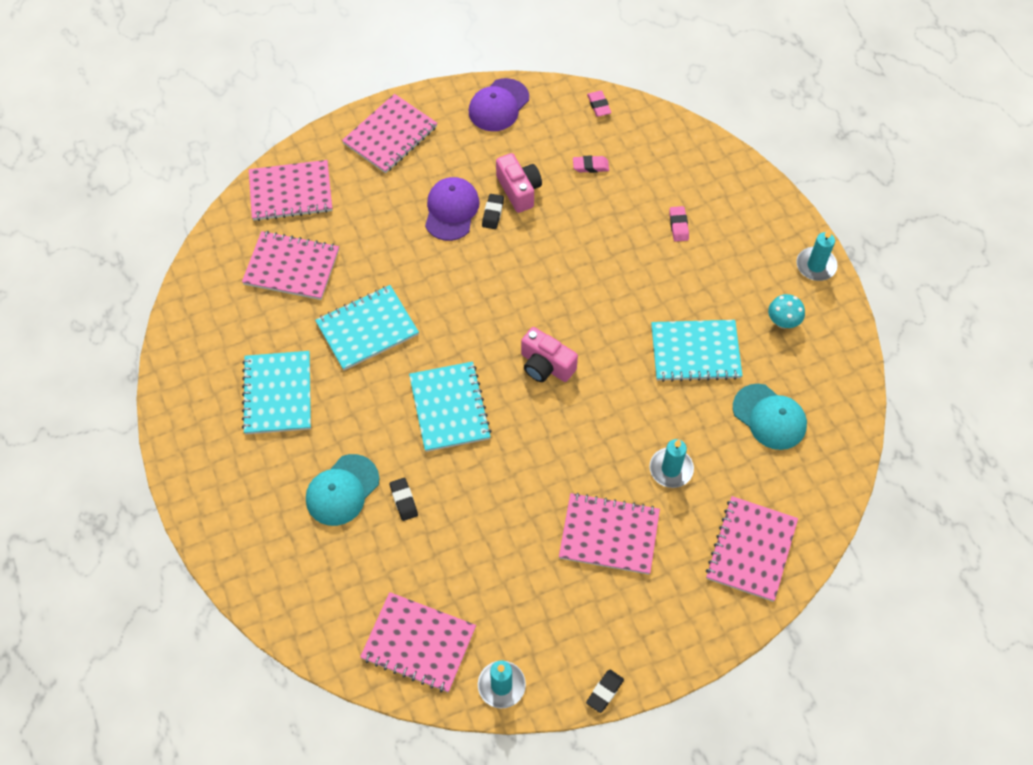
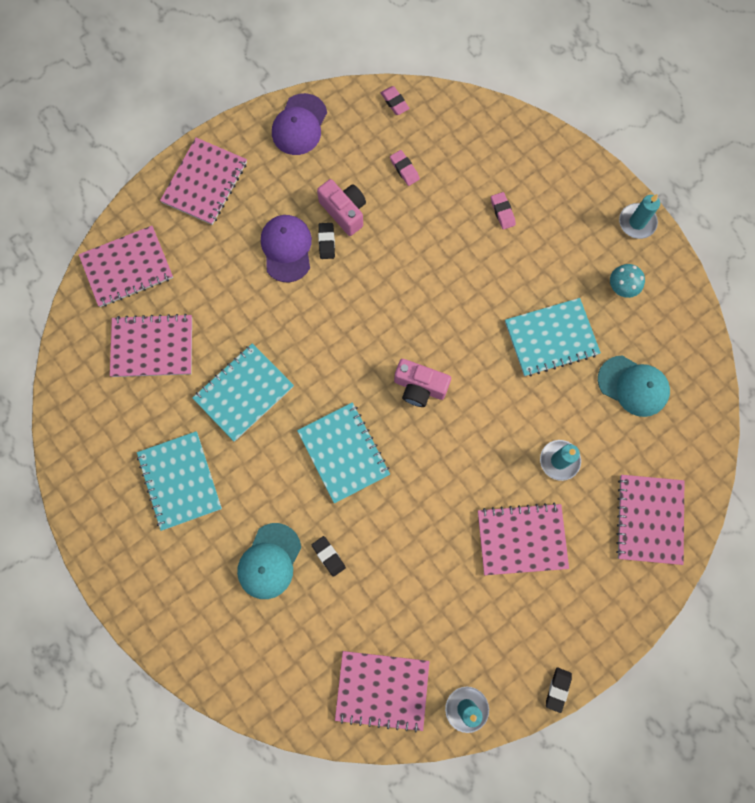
camera: 15 degrees left, 15 degrees up
(590, 166) = (404, 169): pink eraser -> pink eraser turned 75 degrees clockwise

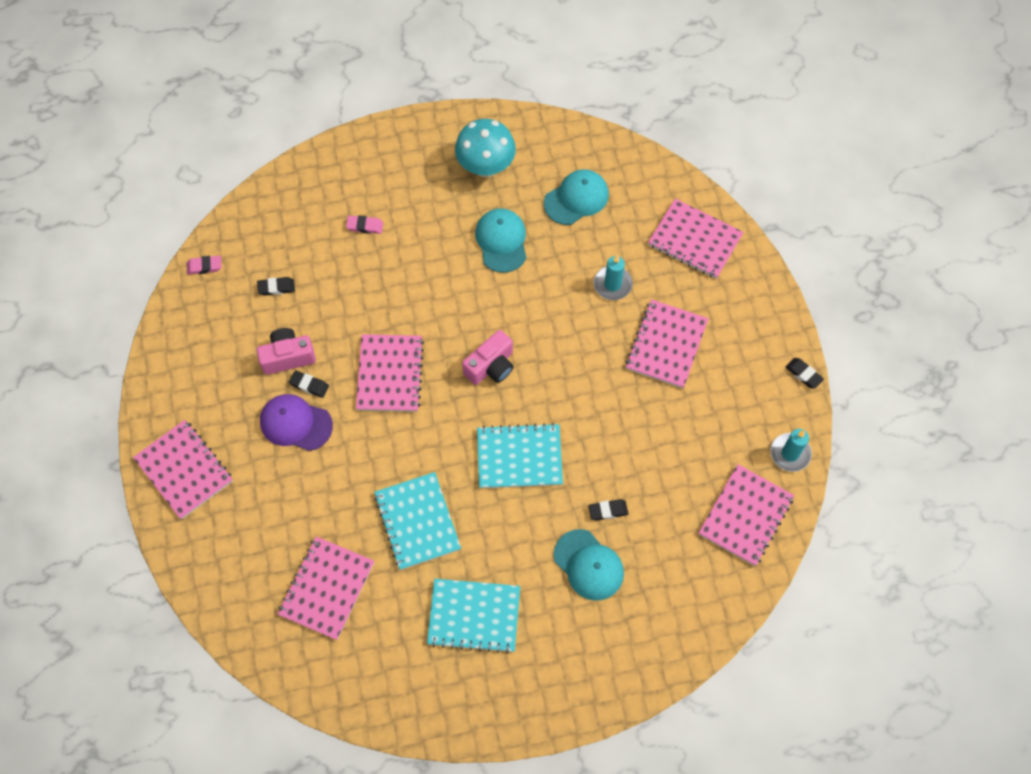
camera: 65 degrees left, 10 degrees down
(127, 267) = (230, 580): pink notebook -> pink notebook (389, 374)
(299, 125) = (176, 359): purple cap -> none
(404, 169) = (276, 288): pink eraser -> black eraser
(551, 338) = (501, 241): turquoise notebook -> turquoise cap
(621, 287) = (486, 166): turquoise mushroom -> turquoise mushroom, size x1.84
(637, 222) = (434, 128): turquoise candle -> none

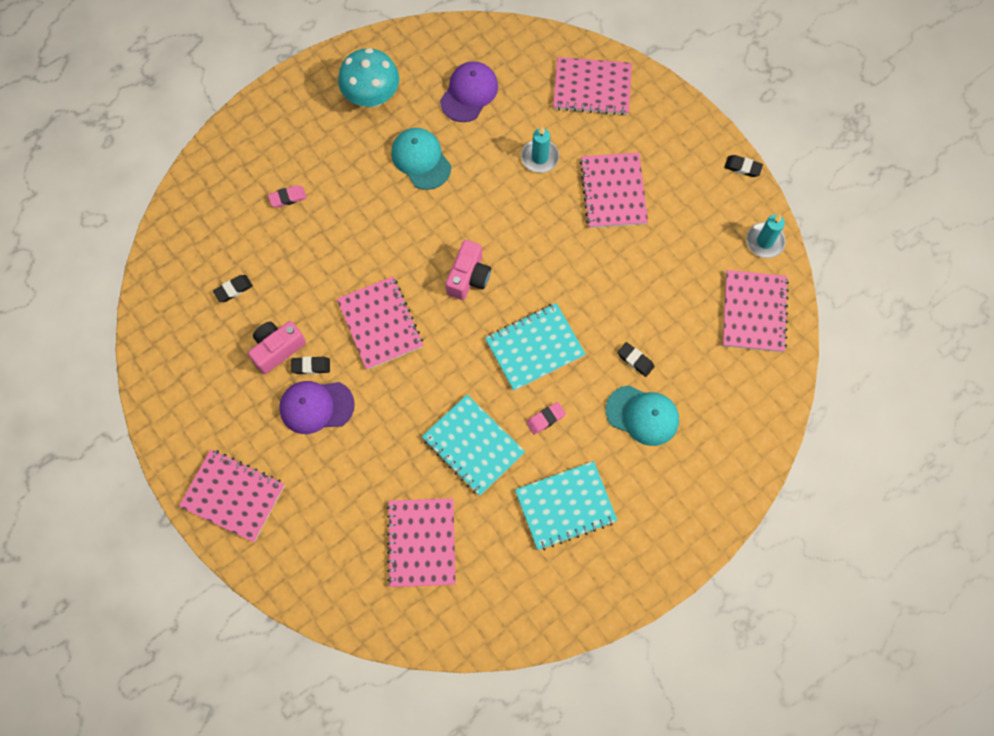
camera: 25 degrees left, 5 degrees up
(204, 266) = (154, 299): pink eraser -> pink eraser (545, 419)
(576, 198) = (469, 93): turquoise cap -> purple cap
(608, 511) = (635, 360): black eraser -> black eraser turned 75 degrees clockwise

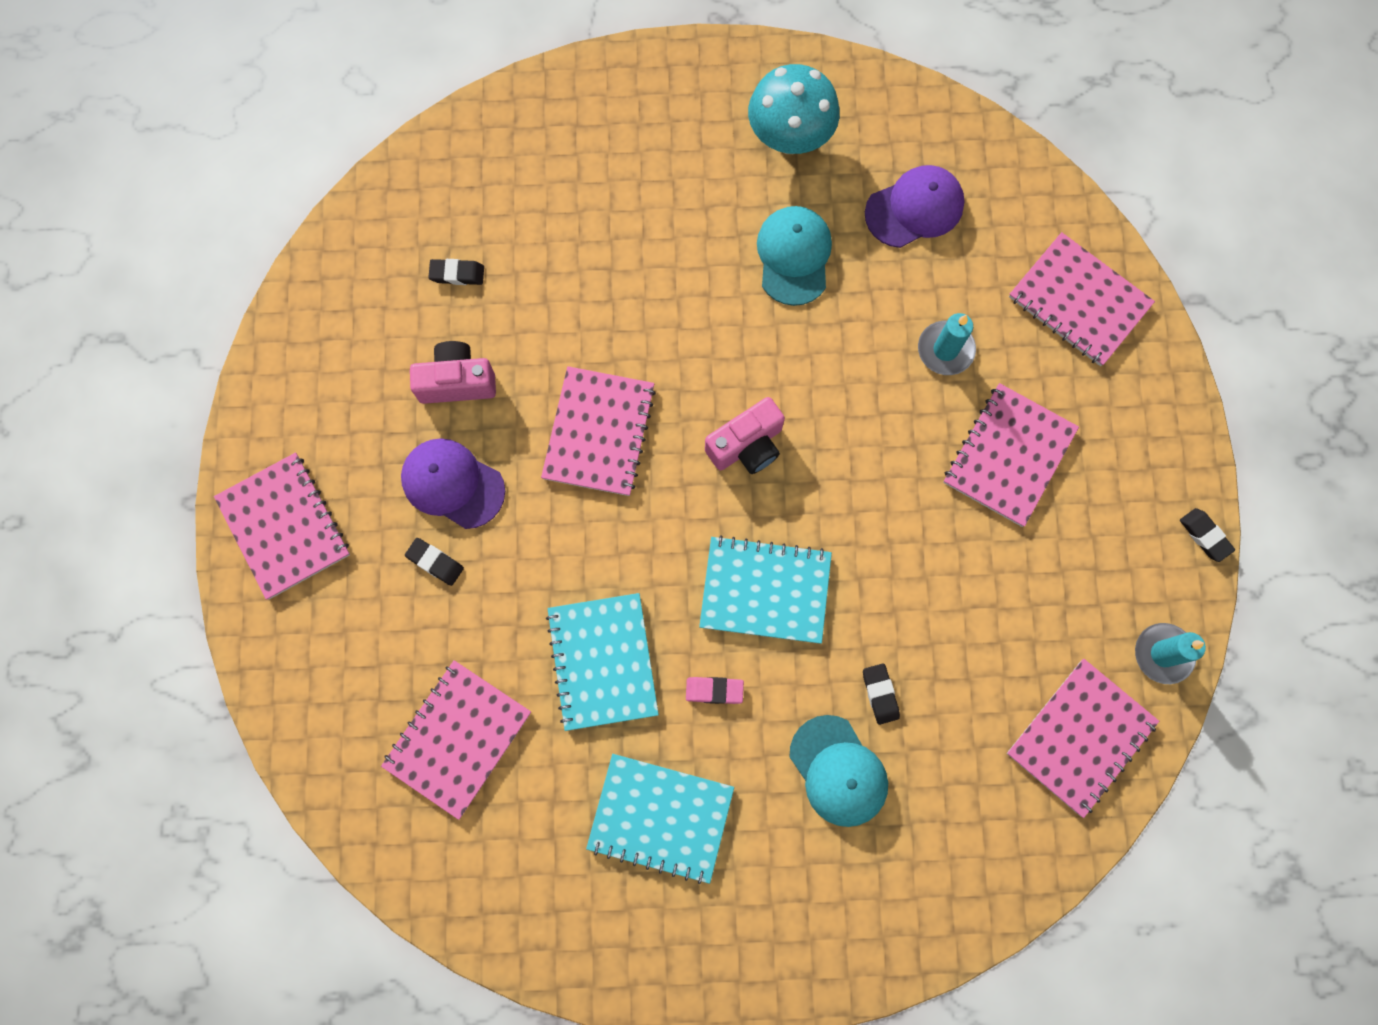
camera: 35 degrees right, 5 degrees up
(288, 198) = (599, 201): pink eraser -> none
(311, 366) = (481, 430): black eraser -> black eraser (435, 562)

